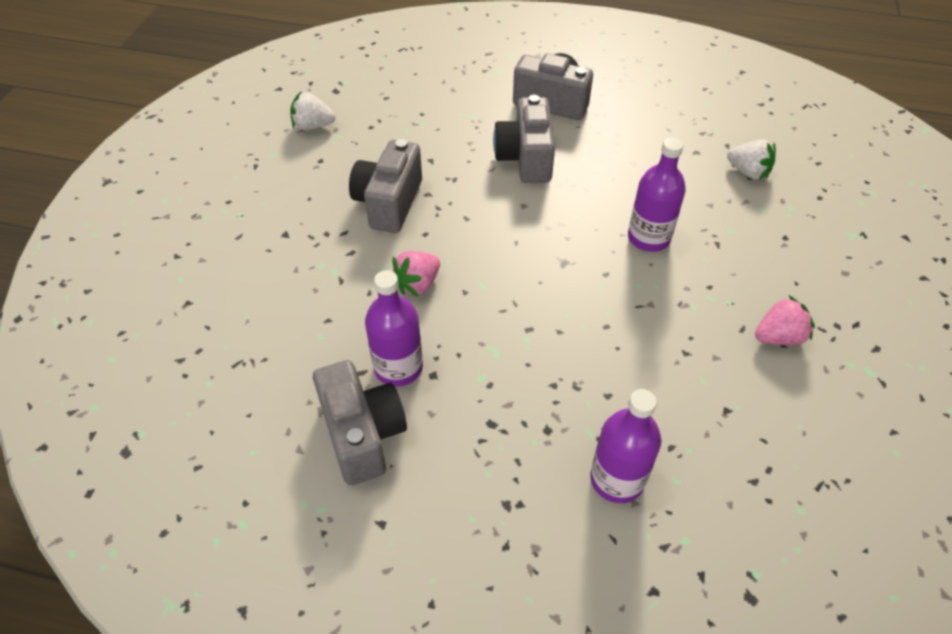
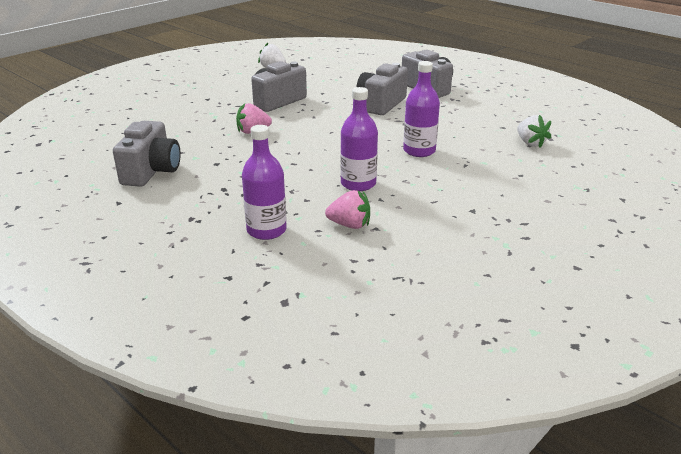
camera: 30 degrees right, 20 degrees down
(398, 367) = (201, 156): purple bottle -> purple bottle (358, 184)
(778, 337) = (455, 211): pink strawberry -> pink strawberry (350, 225)

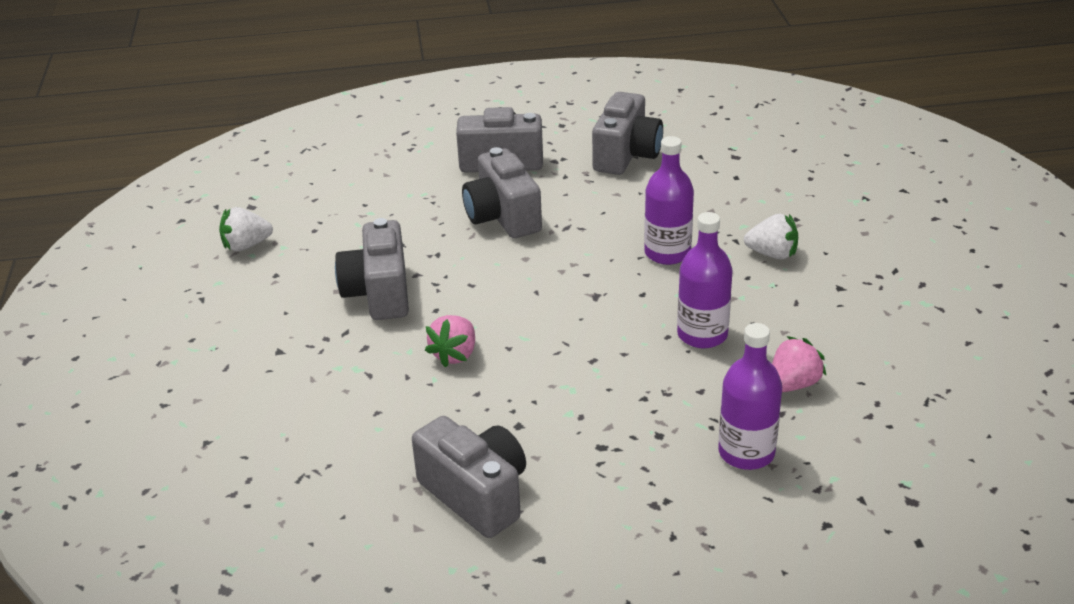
camera: 50 degrees left, 5 degrees up
(491, 112) = (626, 155): none -> grey camera
(530, 143) = (732, 174): white strawberry -> white strawberry (772, 254)

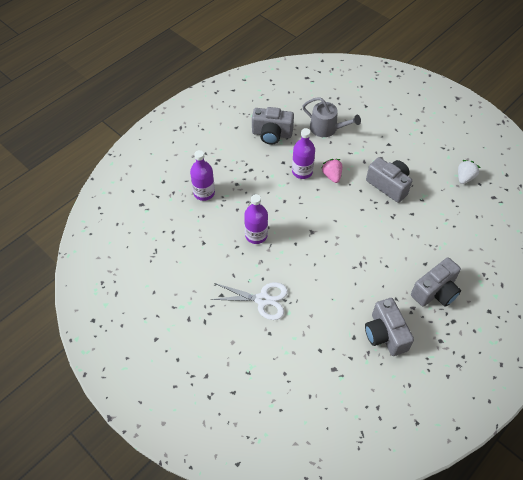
camera: 140 degrees right, 20 degrees up
(348, 441) = (326, 128): none -> grey watering can
(503, 217) = (392, 253): grey camera -> none
(667, 253) = (305, 273): purple bottle -> purple bottle (302, 171)
(772, 254) = (262, 300): white strawberry -> white scissors
(793, 384) = (207, 230): pink strawberry -> none

